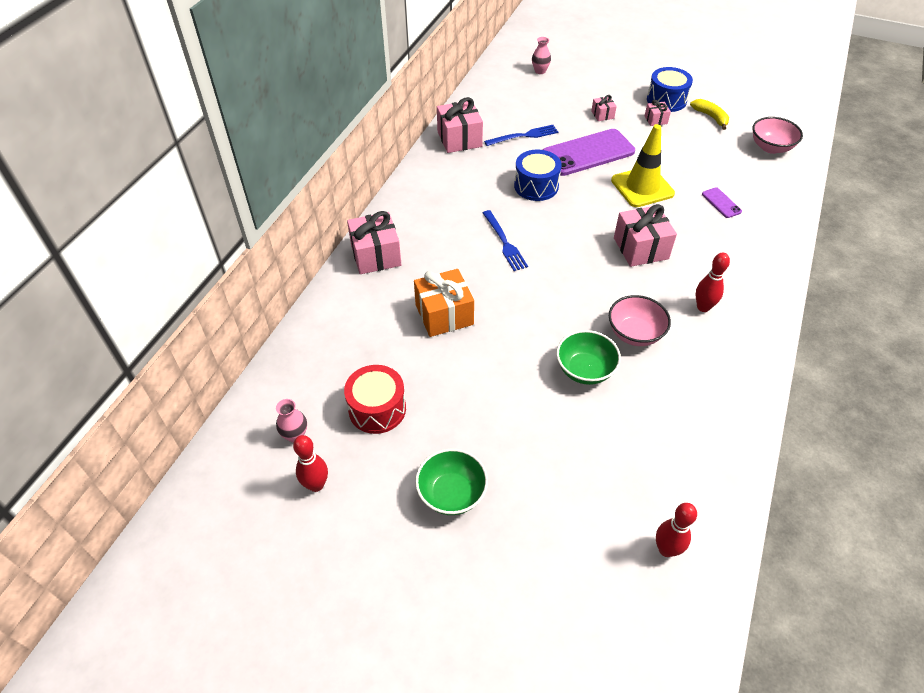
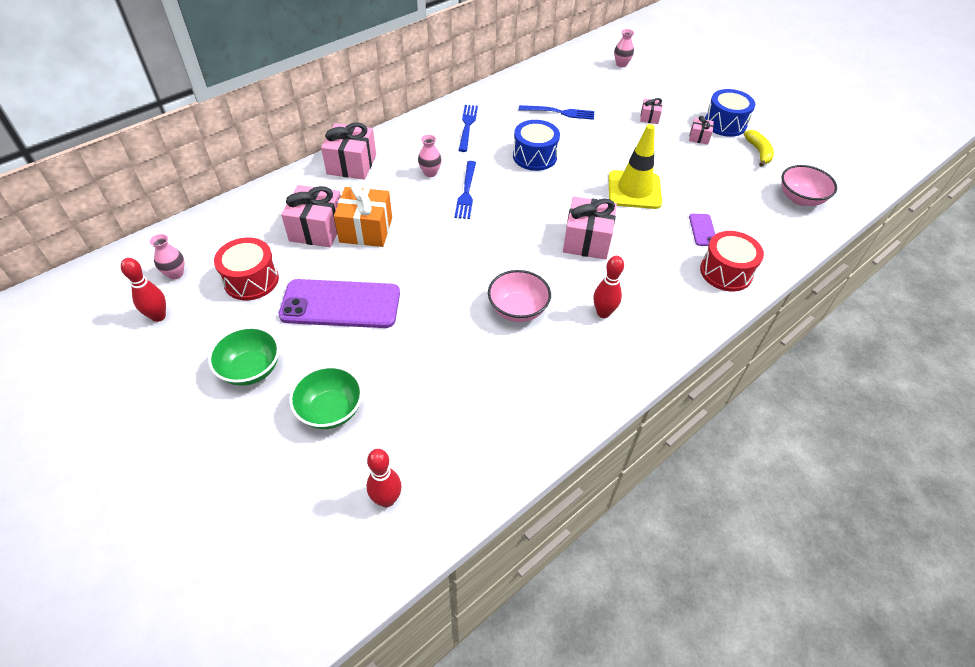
camera: 25 degrees right, 0 degrees up
(452, 177) = (467, 125): none -> blue fork
(457, 236) = (430, 173): none -> pink vase
(459, 139) = (500, 97): pink gift -> pink gift (317, 229)
(585, 370) = (446, 321): green bowl -> green bowl (330, 410)
(588, 153) = (607, 145): purple phone -> purple phone (340, 304)
(765, 233) = (726, 272): none -> red drum

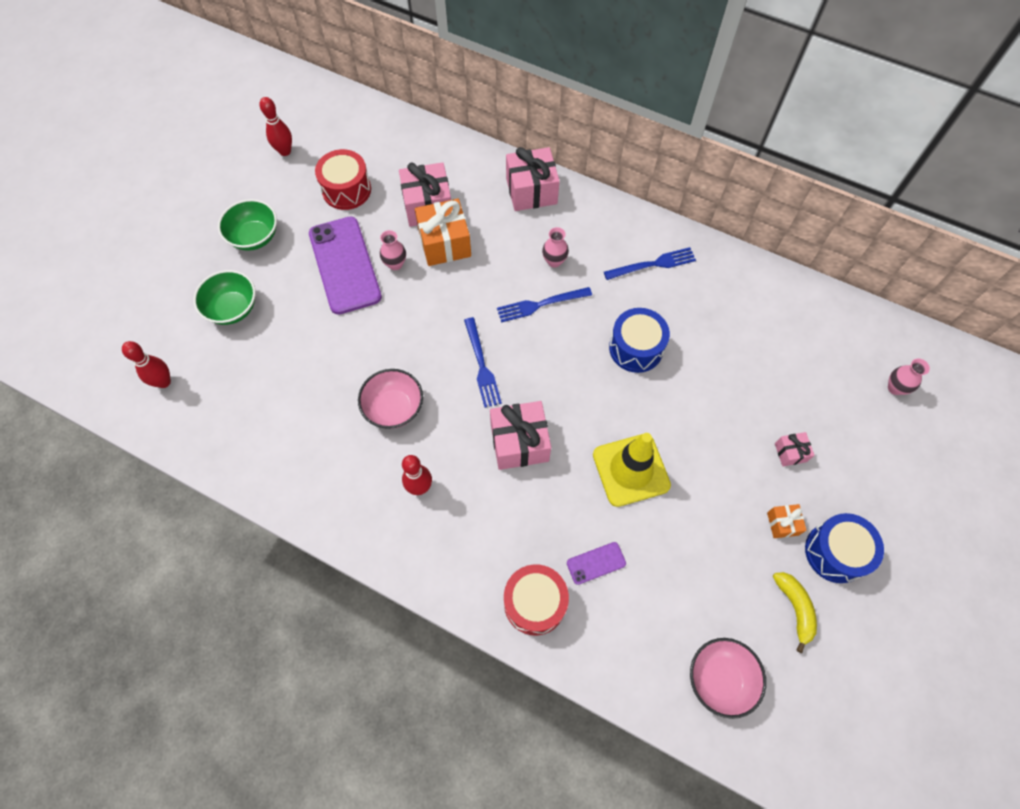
camera: 70 degrees right, 15 degrees up
(175, 274) = (333, 137): pink vase -> pink vase (395, 264)
(560, 112) = (737, 348): blue fork -> blue fork (482, 366)
(699, 137) = (782, 524): pink gift -> orange gift
(758, 152) = (794, 608): yellow banana -> yellow banana turned 75 degrees counterclockwise

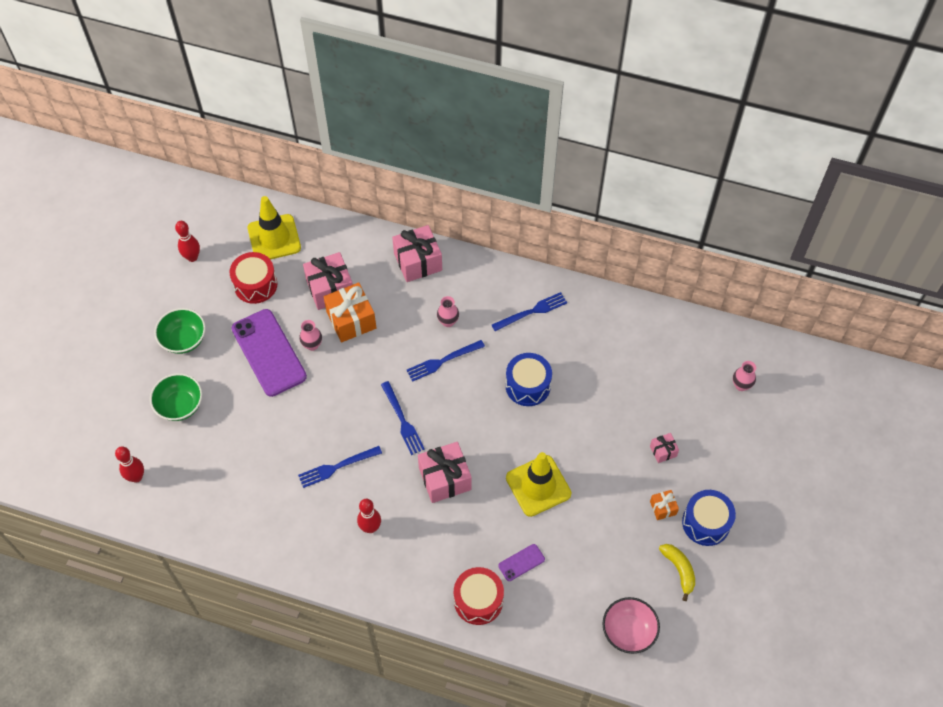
camera: 10 degrees left, 5 degrees down
(377, 144) = (274, 238): none -> yellow traffic cone
(394, 408) = (336, 467): pink bowl -> blue fork

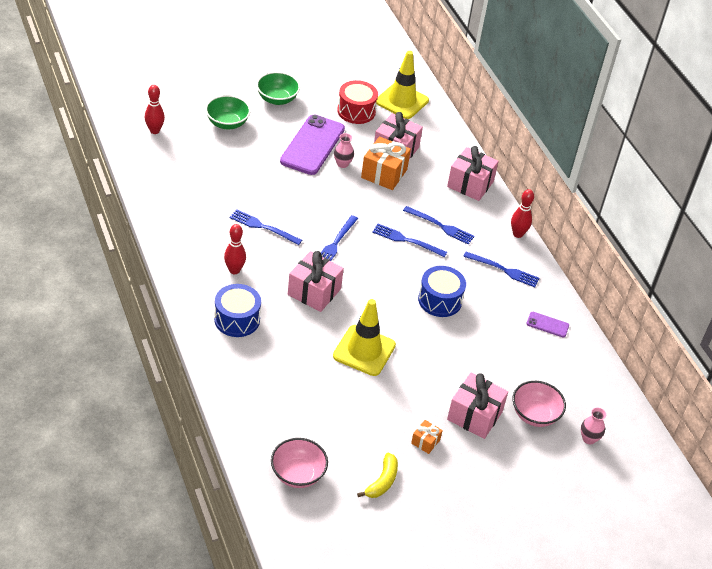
camera: 45 degrees right, 15 degrees down
(192, 257) = (342, 70): red bowling pin -> red bowling pin (518, 234)
(448, 321) = (441, 226): pink vase -> blue fork
(478, 600) = (236, 364): red drum -> none
(521, 562) = (291, 374): purple phone -> purple phone (547, 325)
(663, 451) = (474, 415): pink gift -> pink gift, size x2.00
(692, 406) = (534, 415): none -> pink bowl
(706, 523) = (441, 478): blue drum -> blue drum (237, 319)

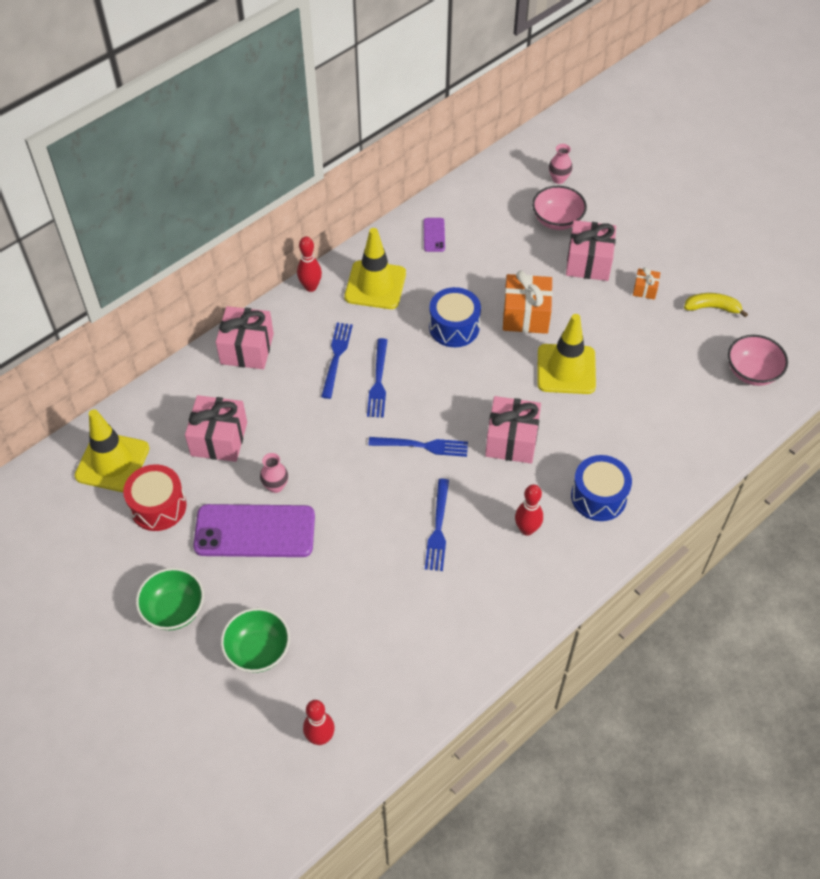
camera: 105 degrees left, 10 degrees up
(384, 173) = (272, 437): orange gift -> orange gift (525, 315)
(504, 270) = (375, 285): blue fork -> yellow traffic cone

